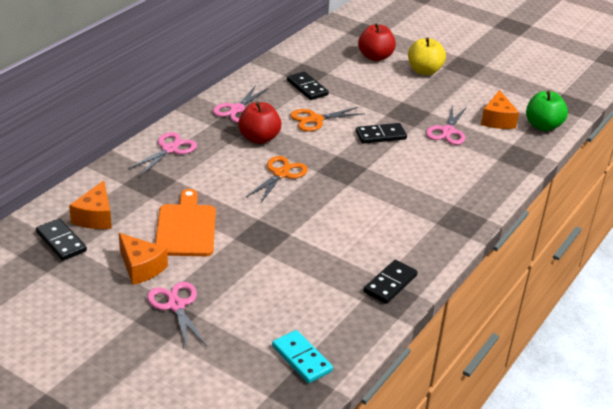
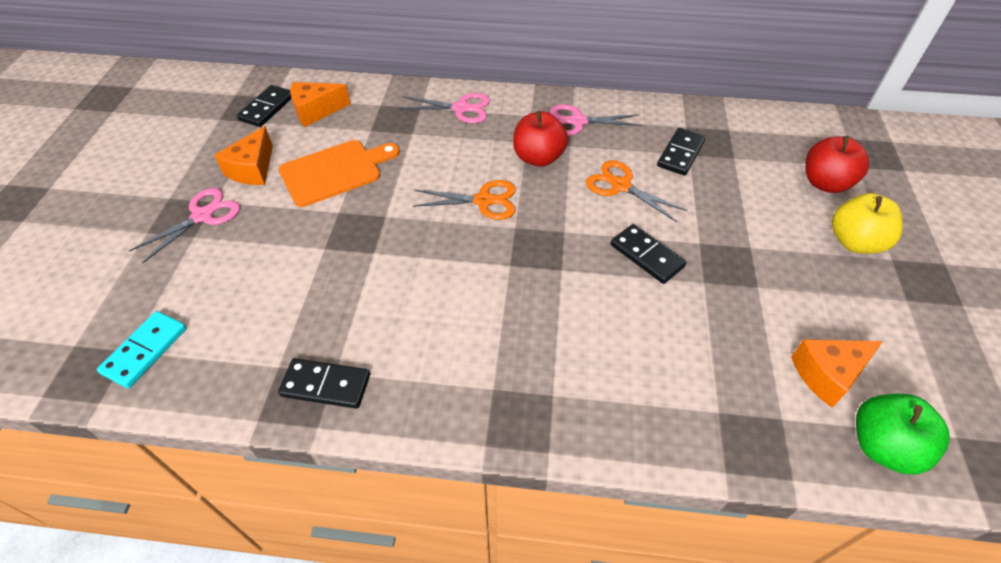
camera: 65 degrees right, 15 degrees up
(448, 131) = (730, 323): pink scissors -> none

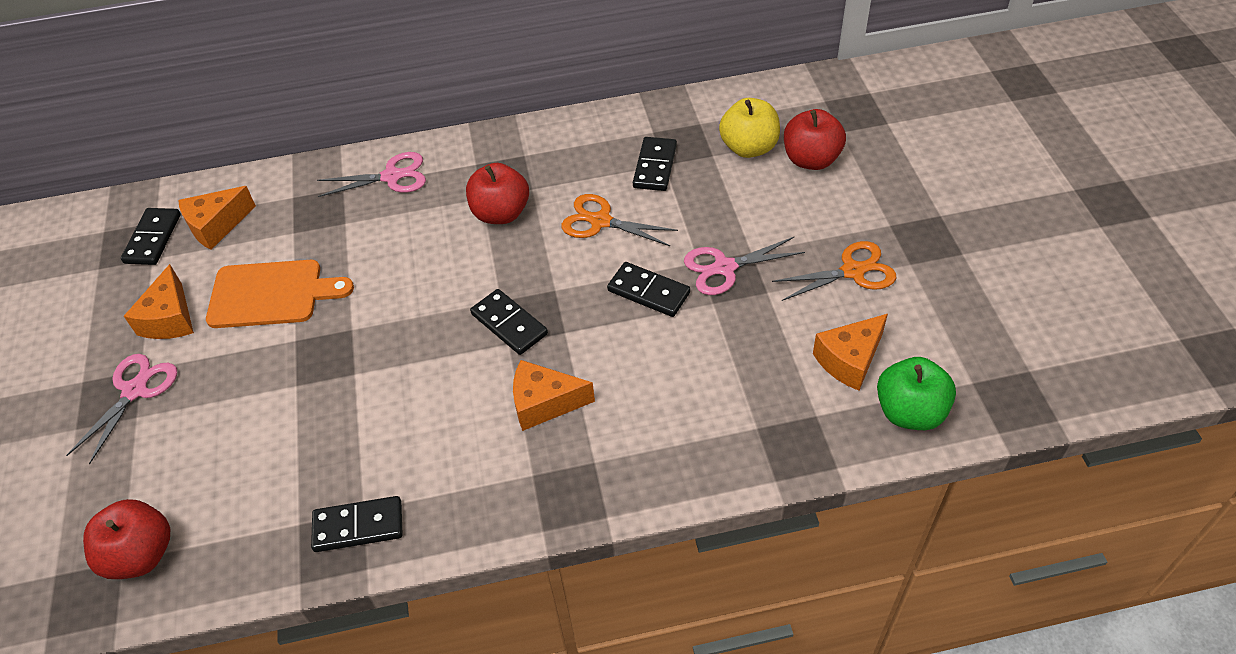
camera: 15 degrees left, 0 degrees up
(145, 350) = (141, 555): turquoise domino -> red apple
(335, 171) = (271, 294): orange cutting board -> orange cutting board turned 45 degrees clockwise
(483, 201) = (456, 280): orange scissors -> orange scissors (852, 271)
(516, 249) = (509, 324): none -> black domino
(524, 326) = (544, 403): none -> orange cheese
(578, 121) = (532, 157): pink scissors -> pink scissors (724, 268)
(854, 242) = (851, 217): yellow apple -> yellow apple (749, 148)

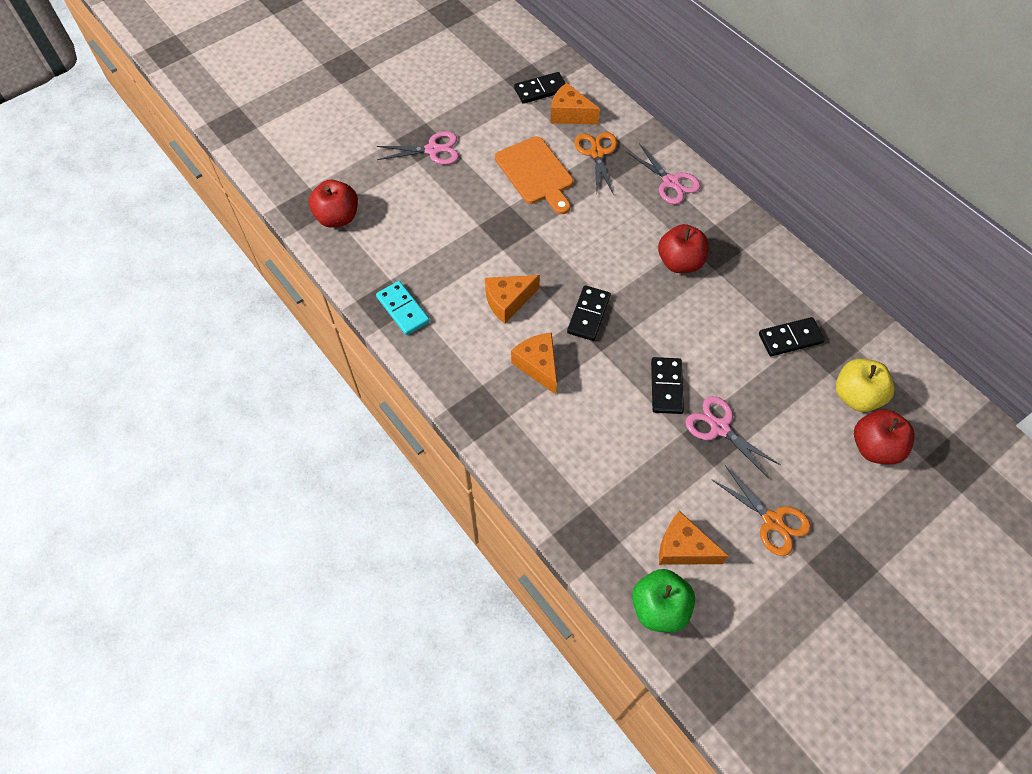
camera: 60 degrees right, 10 degrees up
(170, 318) = (489, 135): orange cheese -> orange cheese (508, 301)
(358, 526) = (403, 309): black domino -> turquoise domino
(600, 221) = (712, 327): orange scissors -> orange scissors (597, 153)

